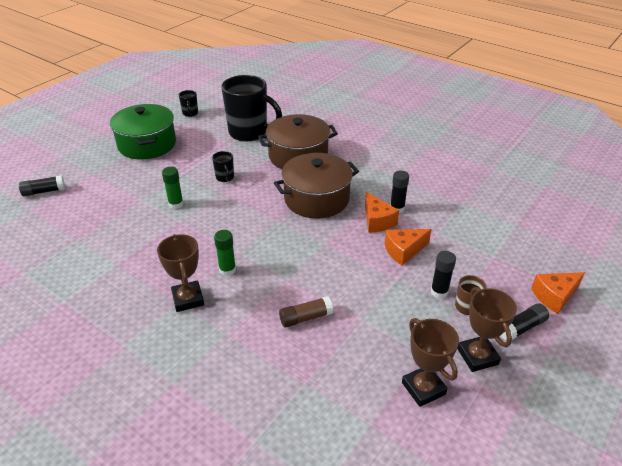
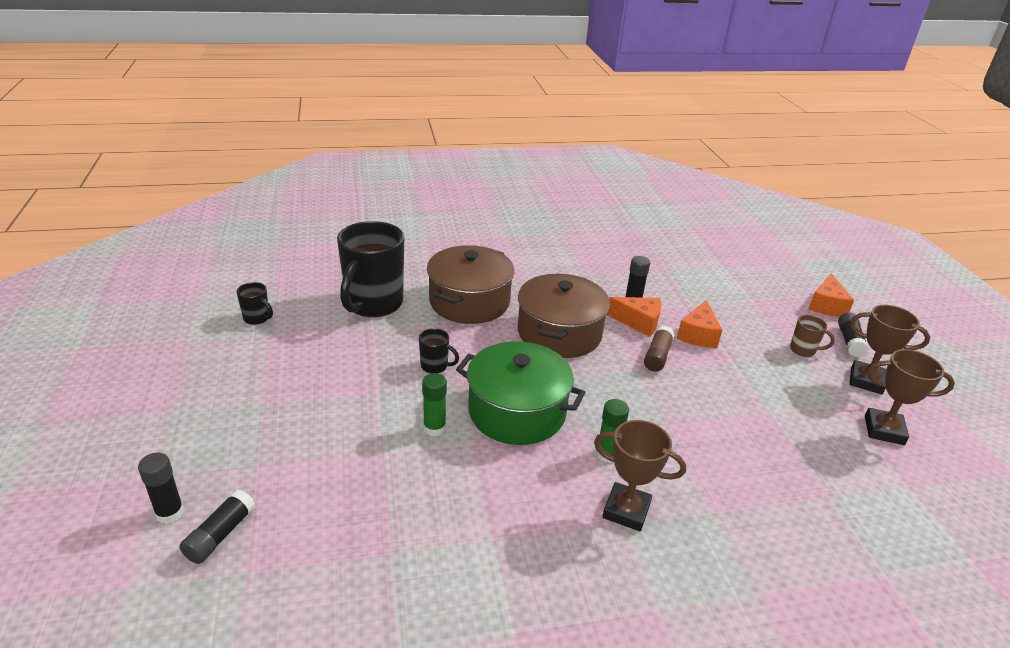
camera: 50 degrees left, 5 degrees down
(147, 144) = (266, 384): green pot -> green pot (517, 411)
(249, 132) = (373, 304): black mug -> black mug turned 135 degrees clockwise
(305, 318) = (736, 443): brown glue stick -> brown glue stick (657, 356)
(439, 292) = (771, 351): black glue stick -> black glue stick (170, 513)

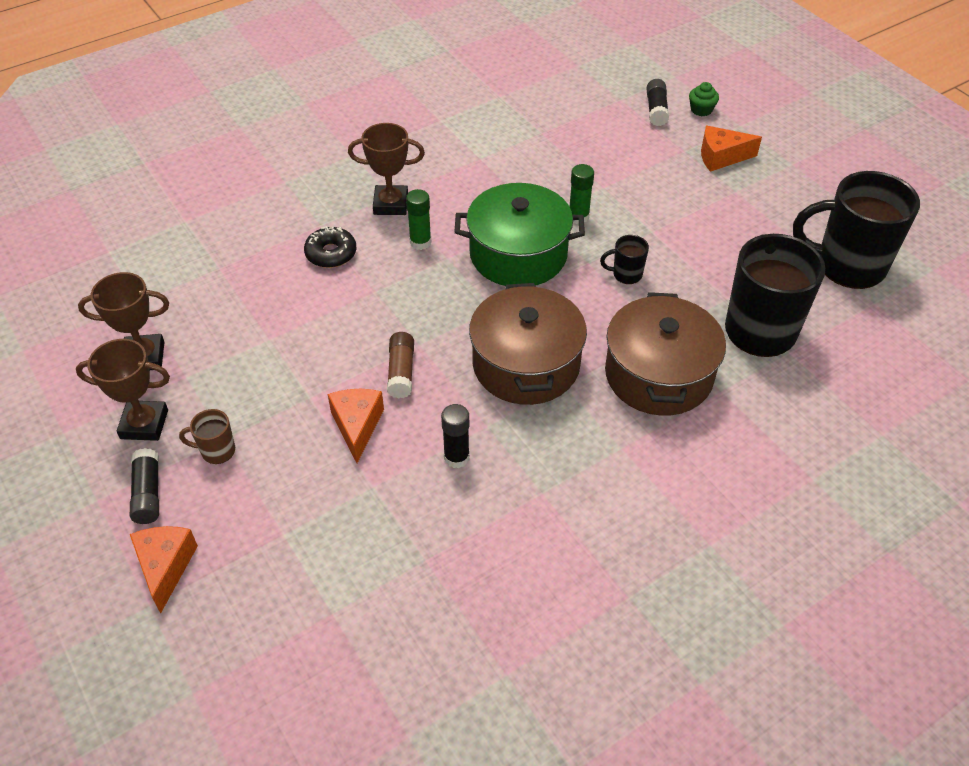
camera: 160 degrees right, 15 degrees up
(170, 513) = (701, 110): black glue stick -> green cupcake
(257, 318) = (848, 266): black mug -> black mug, size x2.34
(639, 322) = (437, 420): orange cheese -> orange cheese (721, 157)
(704, 472) = (331, 253): none -> black donut

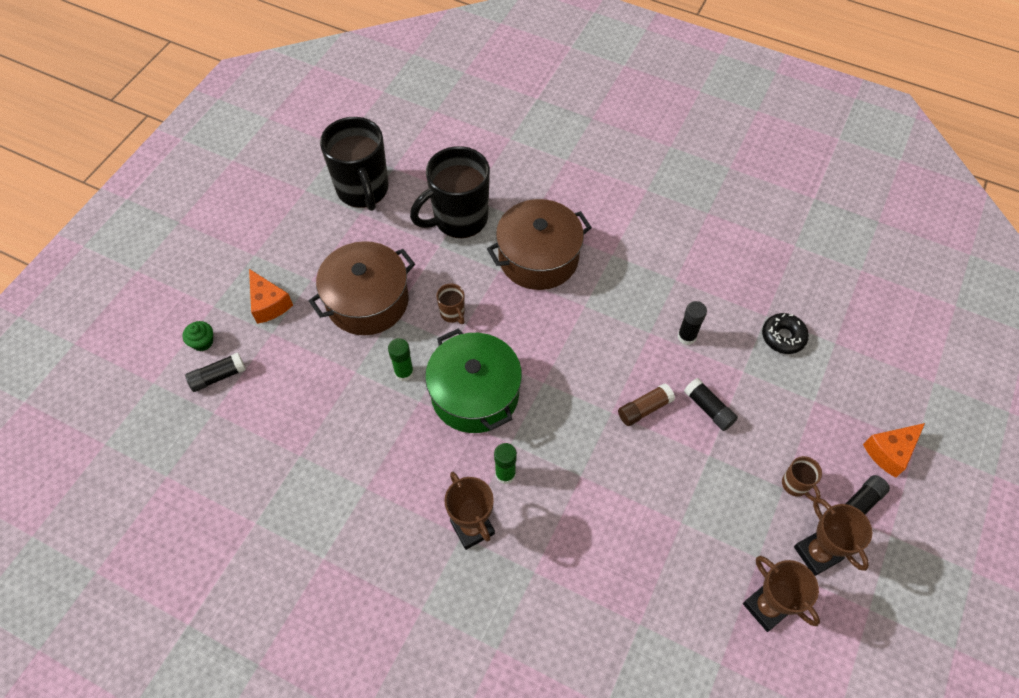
camera: 120 degrees left, 10 degrees up
(331, 253) = (562, 538): black donut -> black donut (783, 337)
(357, 426) = (708, 408): orange cheese -> black glue stick
(526, 364) = (582, 335): brown pot -> brown pot (367, 301)
(626, 274) = (452, 313): black mug -> brown mug

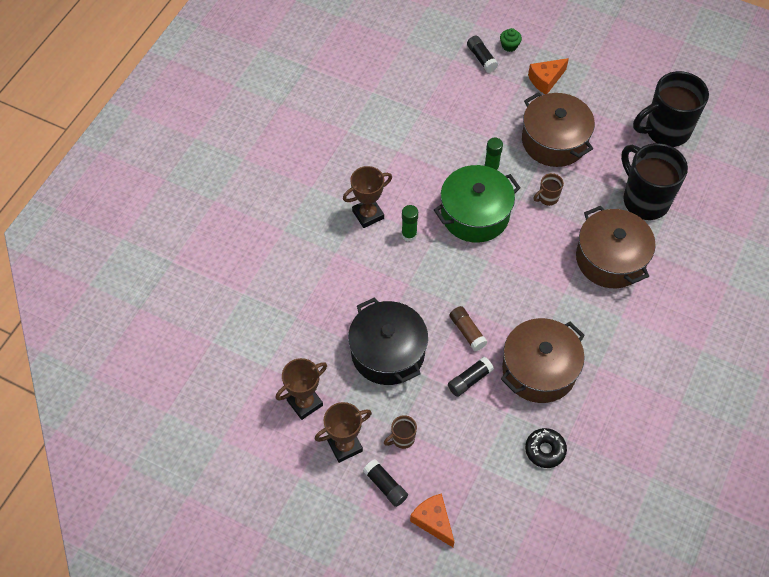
camera: 90 degrees right, 0 degrees up
(682, 501) = (388, 352): none -> black pot
(686, 337) = (539, 370): black glue stick -> brown pot

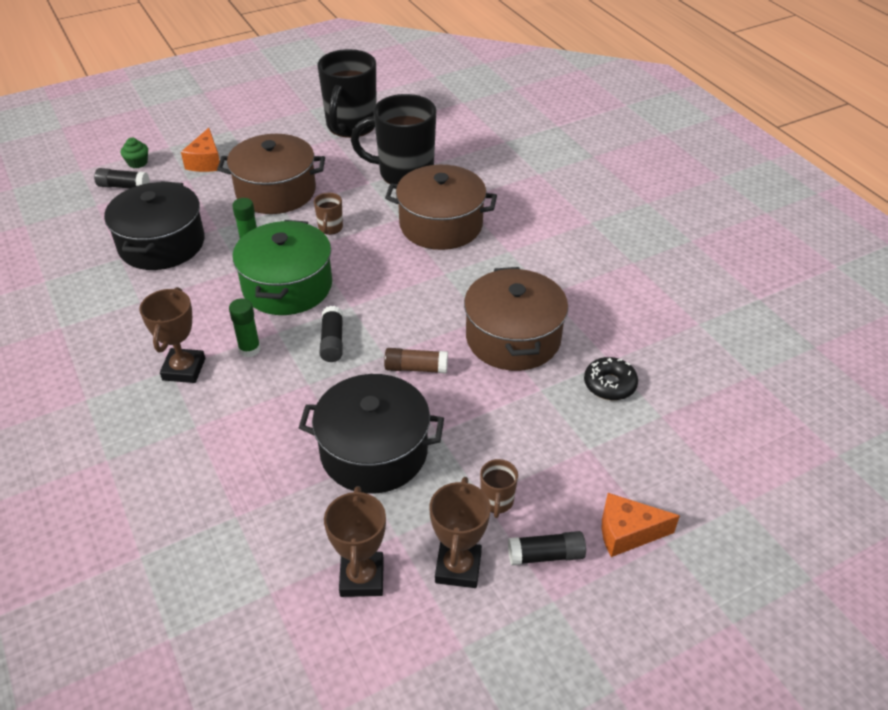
camera: 55 degrees left, 15 degrees down
(451, 121) = (161, 244): none -> black pot
(469, 380) = (475, 399): black glue stick -> black glue stick (332, 341)

